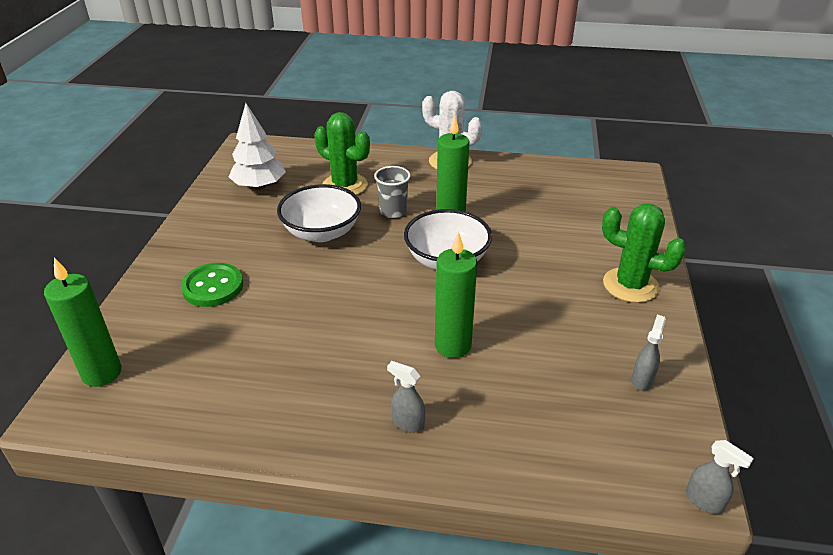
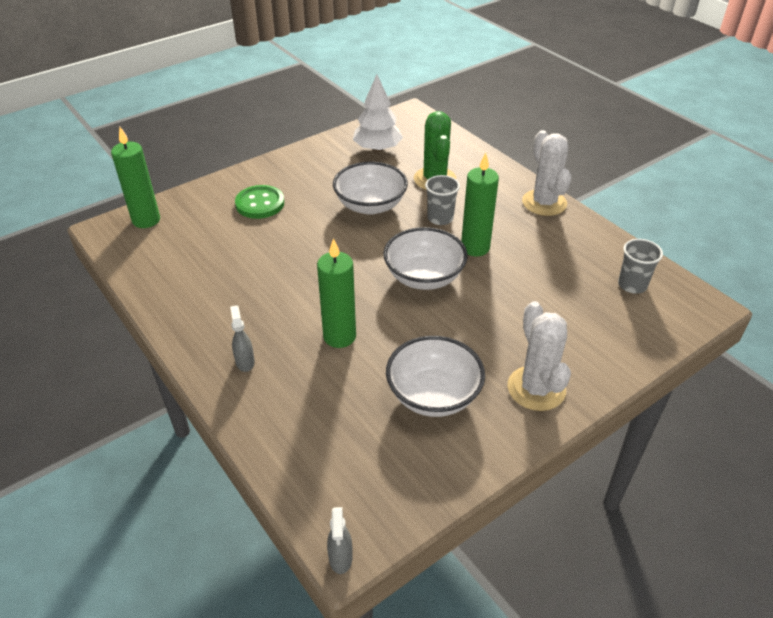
camera: 45 degrees right, 5 degrees up
(581, 184) = (632, 285): none -> grey cup
(581, 337) = (433, 395): none -> white bowl
(630, 285) = (536, 388): green cactus -> white cactus
(642, 379) = (429, 455): grey spray bottle -> none

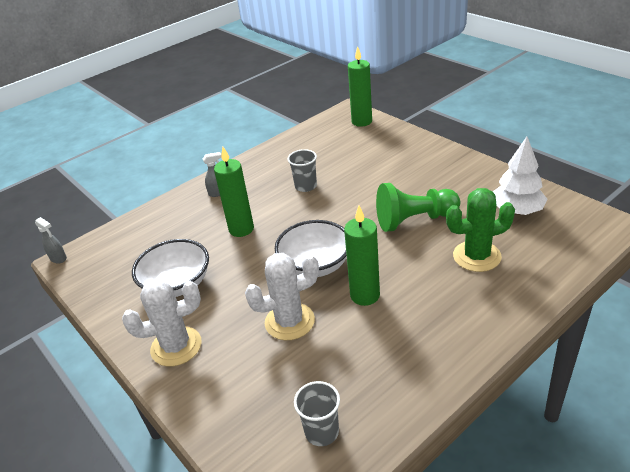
camera: 90 degrees right, 5 degrees down
(260, 204) = (397, 163): green button -> none
(340, 558) = (58, 258): grey spray bottle -> grey spray bottle turned 135 degrees counterclockwise
(370, 205) = (414, 220): white bowl -> green pawn
(440, 218) = (407, 267): grey cup -> grey cup (306, 186)
(544, 203) = (464, 349): white cactus -> white cactus (289, 321)

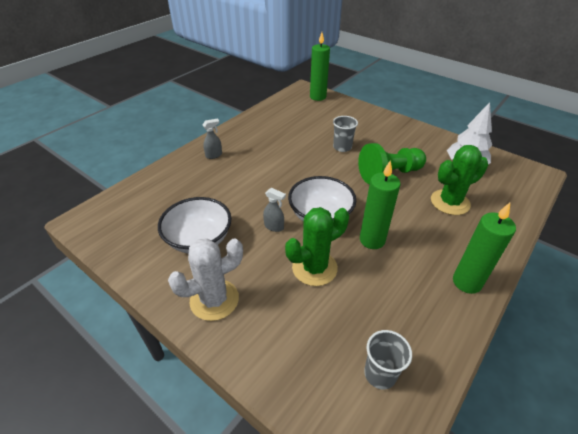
camera: 15 degrees left, 5 degrees up
(58, 258) = (73, 220): grey spray bottle -> grey spray bottle (274, 227)
(241, 229) = (244, 186): green candle -> green candle (467, 282)
(289, 321) = (314, 268): white cactus -> green cactus
(306, 186) = (289, 148): grey cup -> grey cup (342, 147)

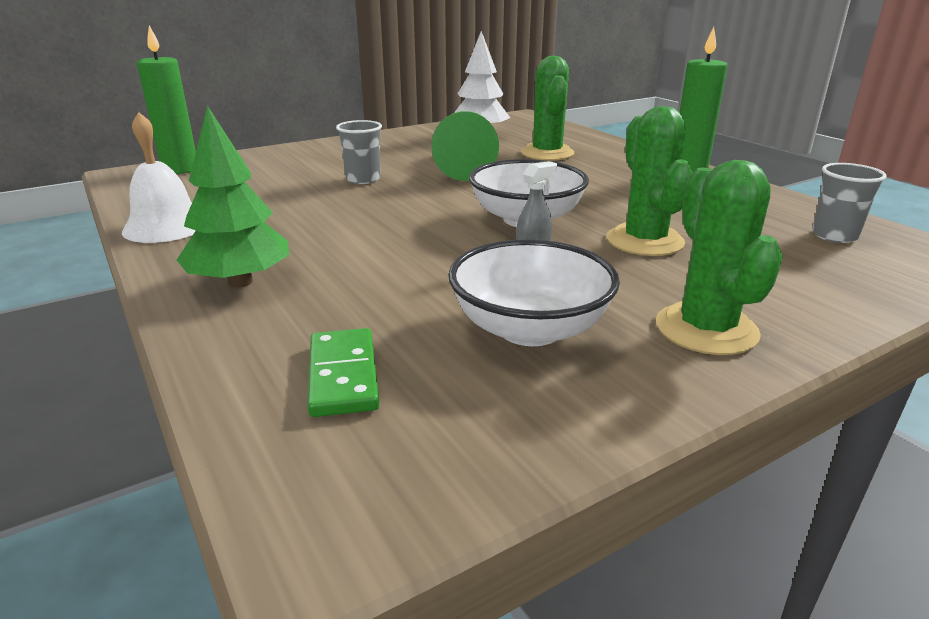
camera: 70 degrees left, 15 degrees down
(155, 200) = (343, 376): none -> green domino
(214, 155) = (240, 282): grey spray bottle -> green tree
(214, 300) = (706, 329): white cactus -> green cactus
(254, 120) = (166, 226): none -> white bell
(372, 240) = (598, 200): green candle -> none

